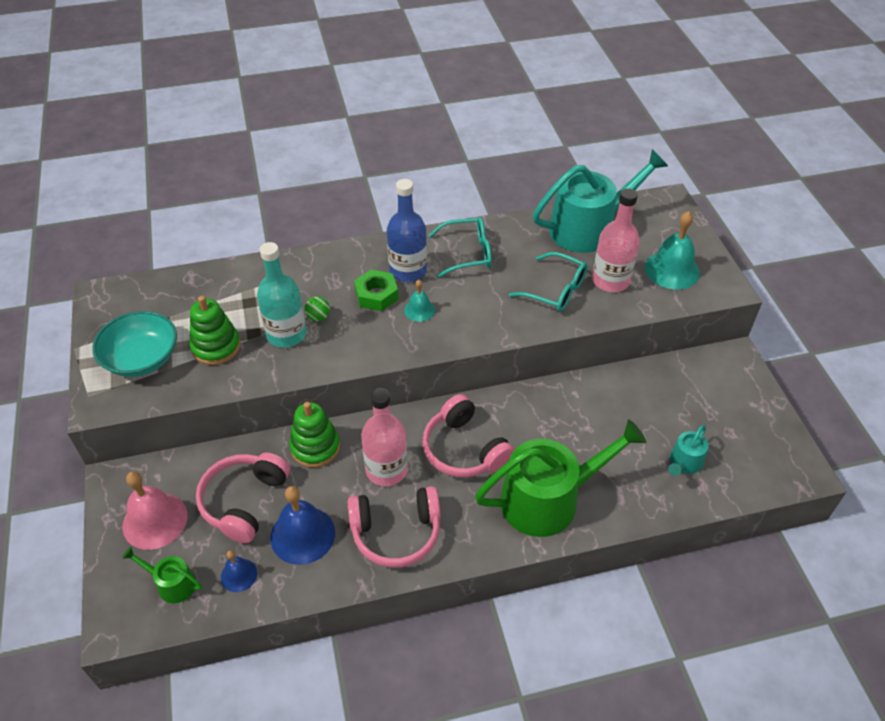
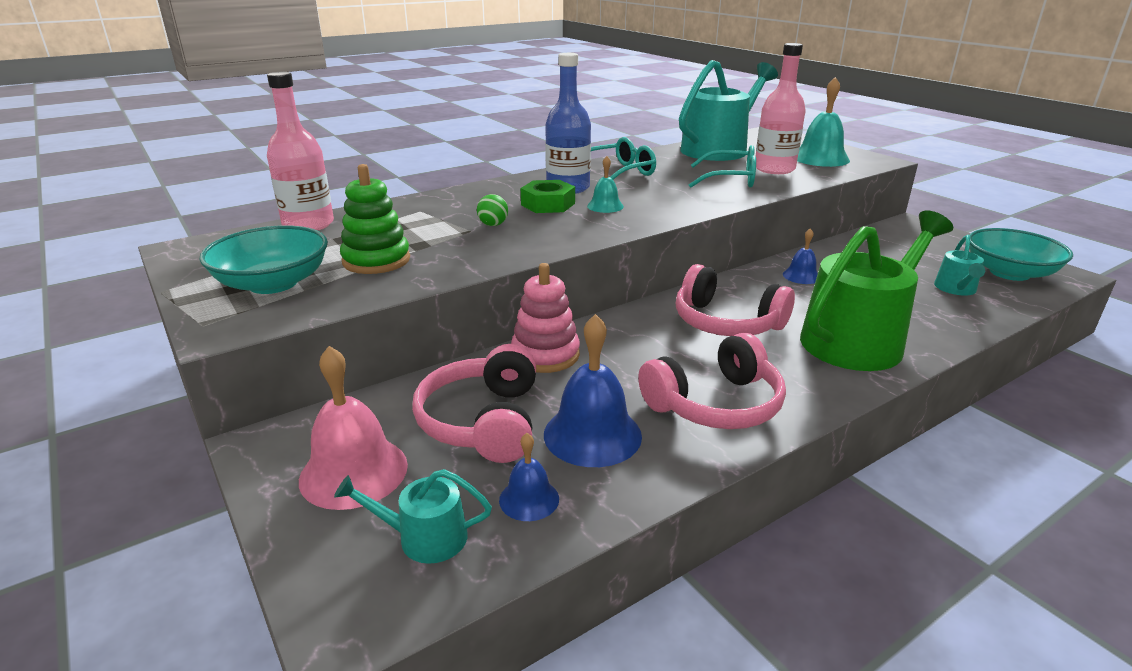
camera: 20 degrees left, 20 degrees down
(172, 583) = (424, 537): green watering can -> turquoise watering can
(286, 334) = (463, 240): turquoise bottle -> none
(315, 447) = (545, 355): green stacking toy -> pink stacking toy
(386, 469) = (651, 355): pink bottle -> pink bottle (308, 224)
(567, 408) = (801, 276): none -> blue bell
(754, 455) = (1009, 273): none -> turquoise bowl

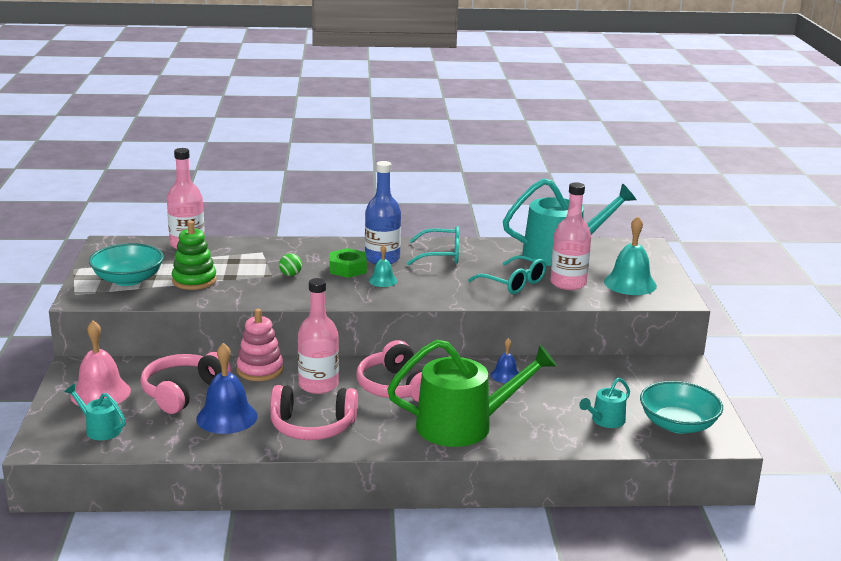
camera: 30 degrees right, 5 degrees down
(529, 499) = (160, 432): blue bell -> none
(641, 349) = (318, 385): none -> pink bottle

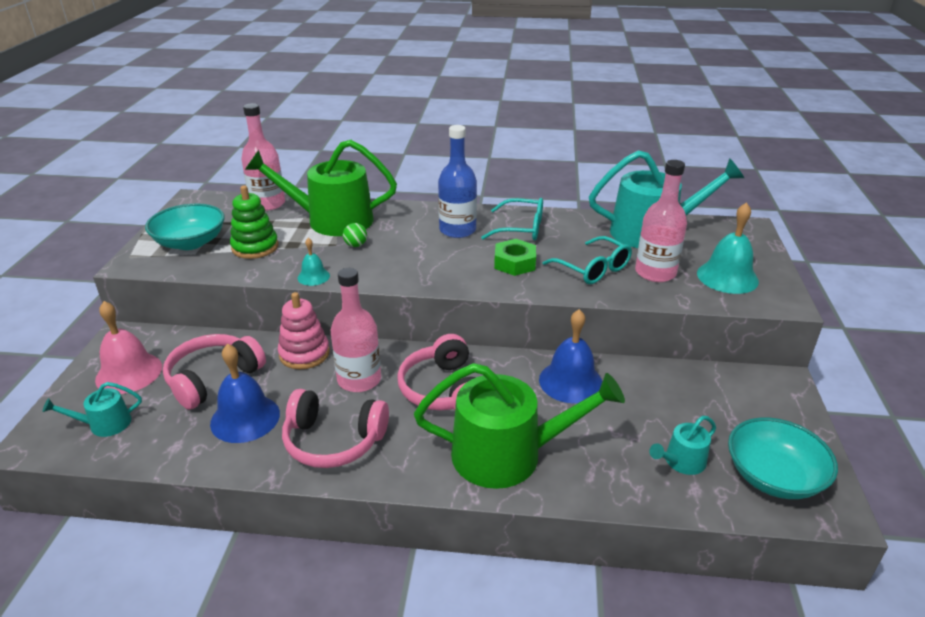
camera: 10 degrees right, 10 degrees up
(100, 429) = (105, 424): turquoise watering can -> turquoise watering can turned 60 degrees counterclockwise
(258, 256) = (332, 220): none -> green watering can
(348, 269) = (418, 240): green nut -> green nut (514, 263)
(383, 280) = (450, 258): turquoise bell -> turquoise bell (313, 276)
(505, 375) = (570, 381): blue bell -> blue bell, size x1.84

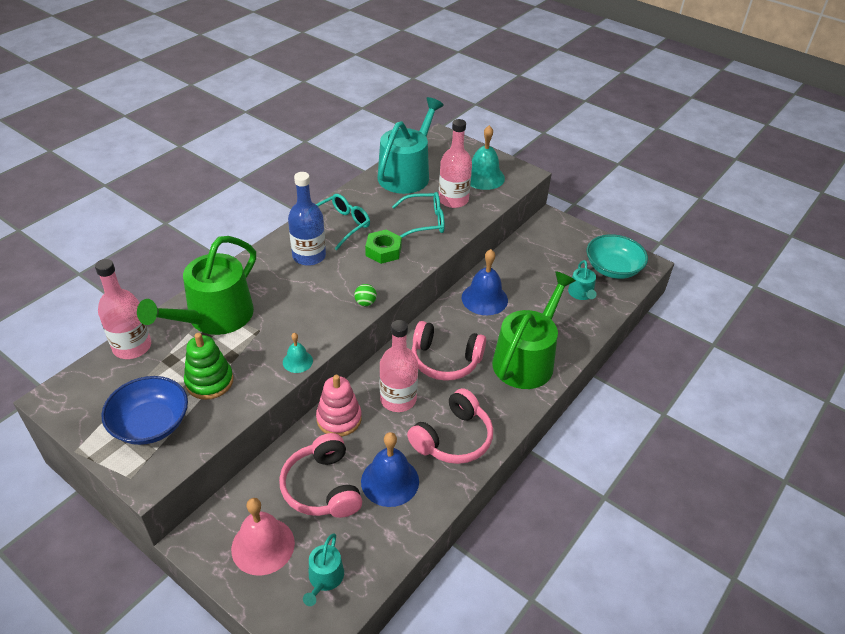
camera: 60 degrees left, 10 degrees up
(190, 242) = (150, 424): turquoise bowl -> blue bowl
(356, 245) = (273, 319): green ball -> green ball (365, 303)

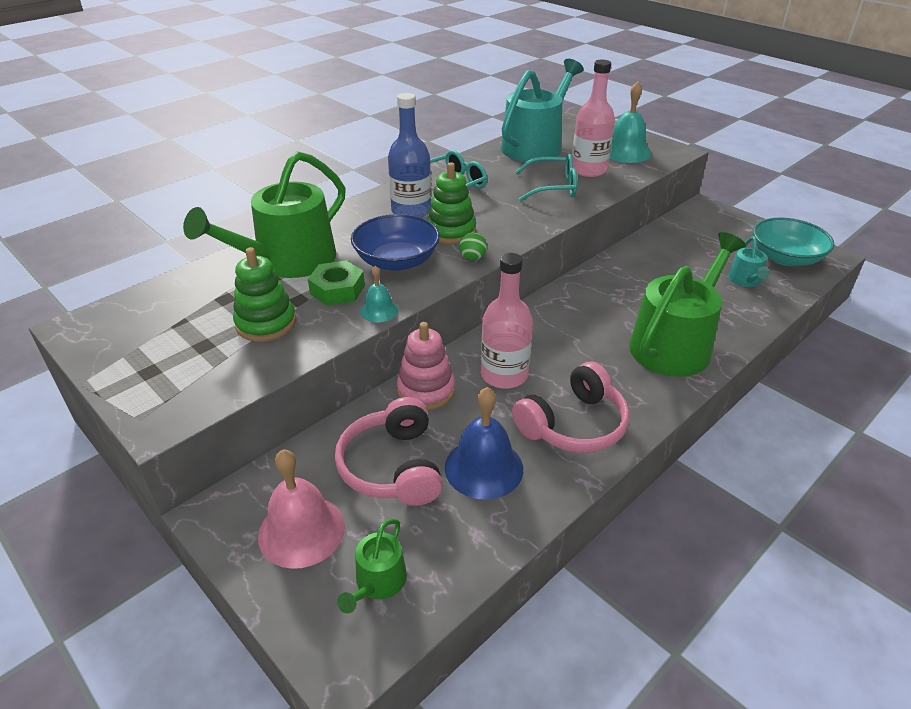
camera: 10 degrees right, 5 degrees down
(132, 347) = (184, 283): pink bottle -> none
(150, 424) = (182, 362): blue bowl -> blue bowl (397, 261)
(324, 578) = (378, 582): turquoise watering can -> green watering can
(345, 276) = (451, 231): none -> green stacking toy
(383, 251) = (500, 211): green nut -> green nut (337, 290)
(445, 360) = (568, 338): pink headphones -> none
(484, 299) = (621, 278): blue bell -> none

